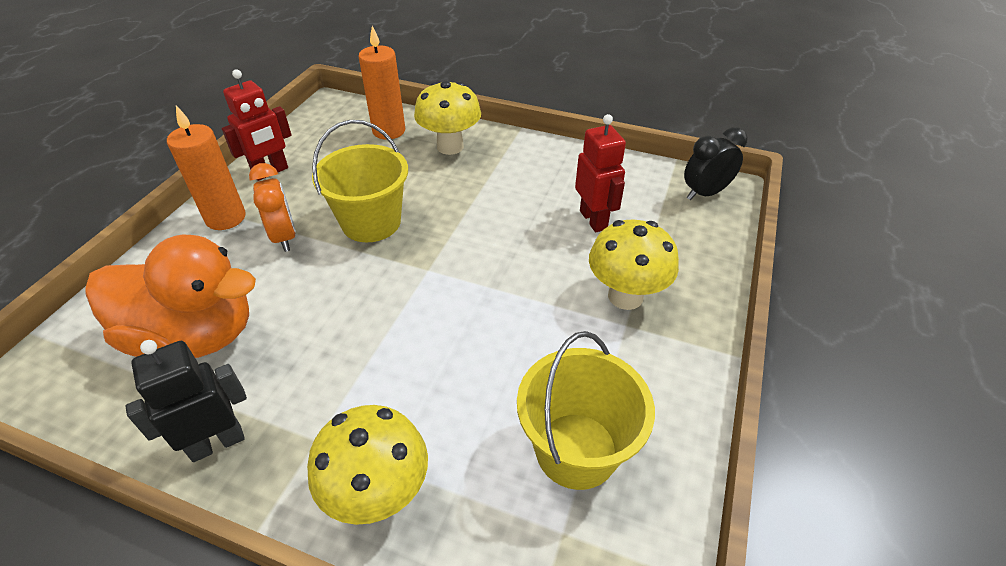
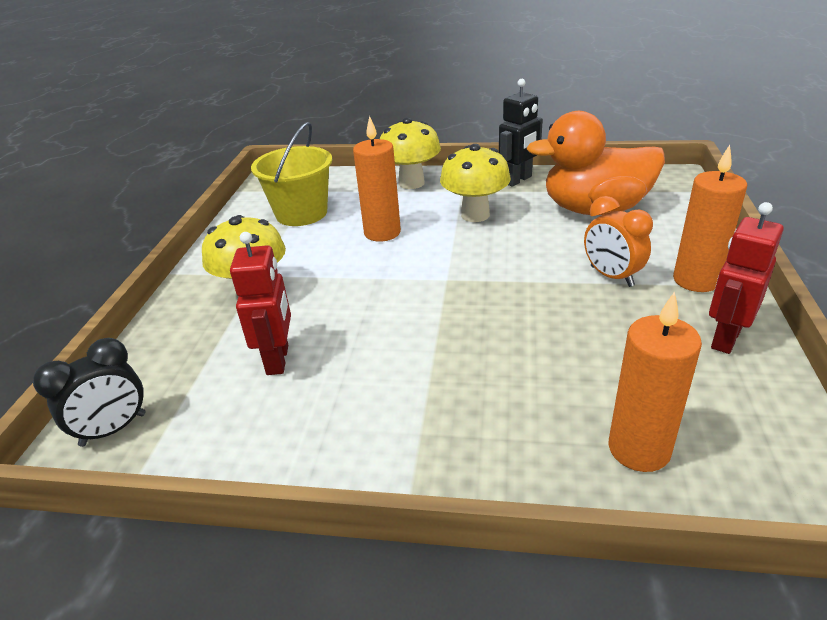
camera: 170 degrees right, 10 degrees down
(371, 222) = (536, 306): yellow bucket -> none
(450, 146) = (512, 436): yellow mushroom -> yellow mushroom (475, 215)
(468, 364) = (382, 233): none -> orange candle
(593, 220) = (278, 360): red robot -> red robot turned 150 degrees counterclockwise

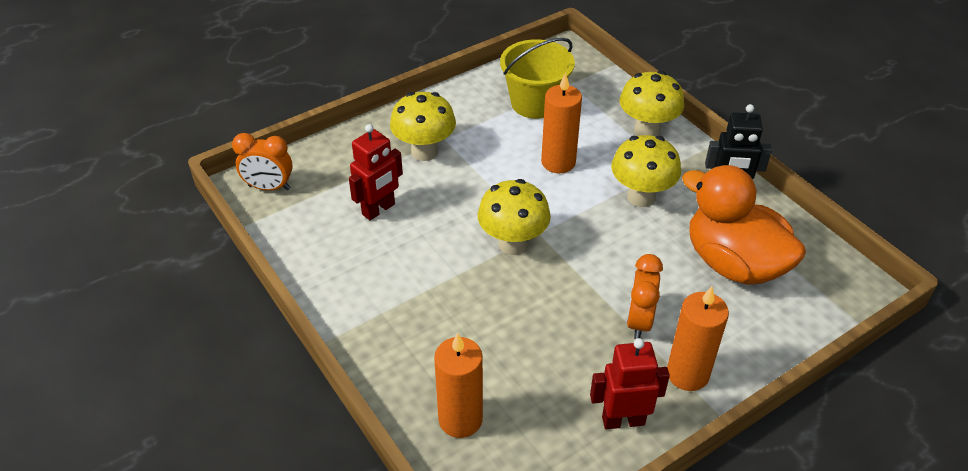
camera: 45 degrees right, 10 degrees up
(113, 429) = (269, 187): black clock -> orange clock
(440, 298) = (513, 244): none -> yellow mushroom

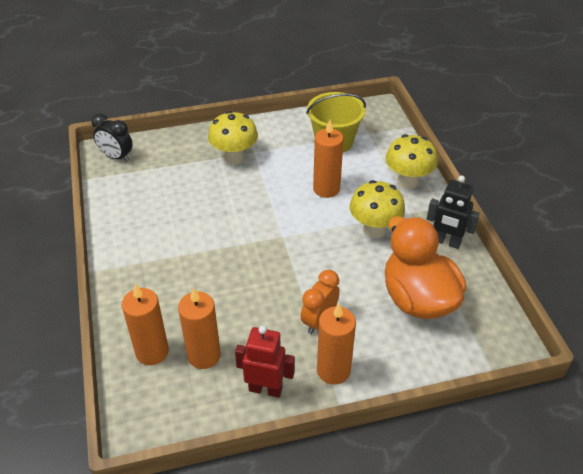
camera: 20 degrees right, 0 degrees up
(269, 187) = (116, 157): orange clock -> black clock
(379, 209) = (180, 190): red robot -> none
(513, 244) = (259, 239): yellow mushroom -> none
(527, 404) = (204, 355): none -> orange candle

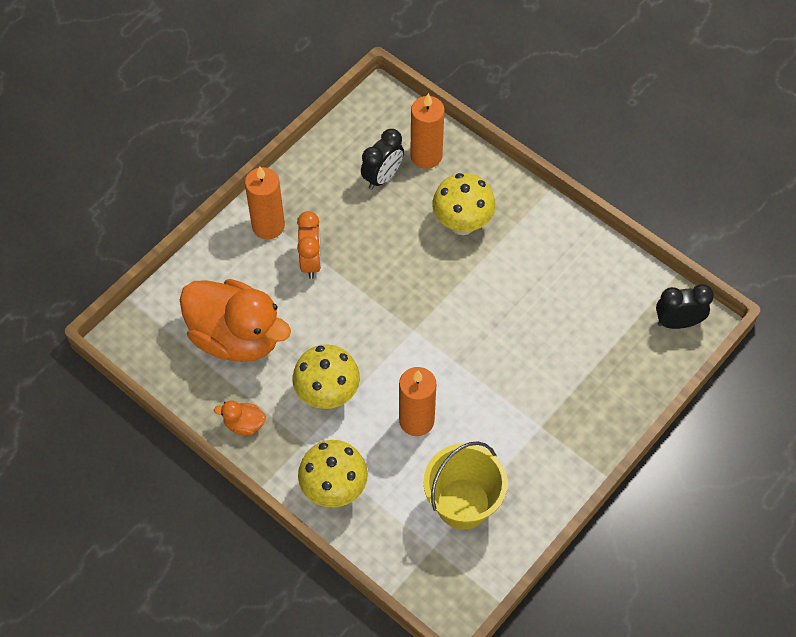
camera: 145 degrees right, 15 degrees up
(204, 355) = (382, 177): orange candle -> black clock
(234, 158) = (553, 402): yellow mushroom -> yellow mushroom (462, 224)
(265, 389) = (311, 180): red robot -> none
(446, 242) = (244, 424): black robot -> orange duck

